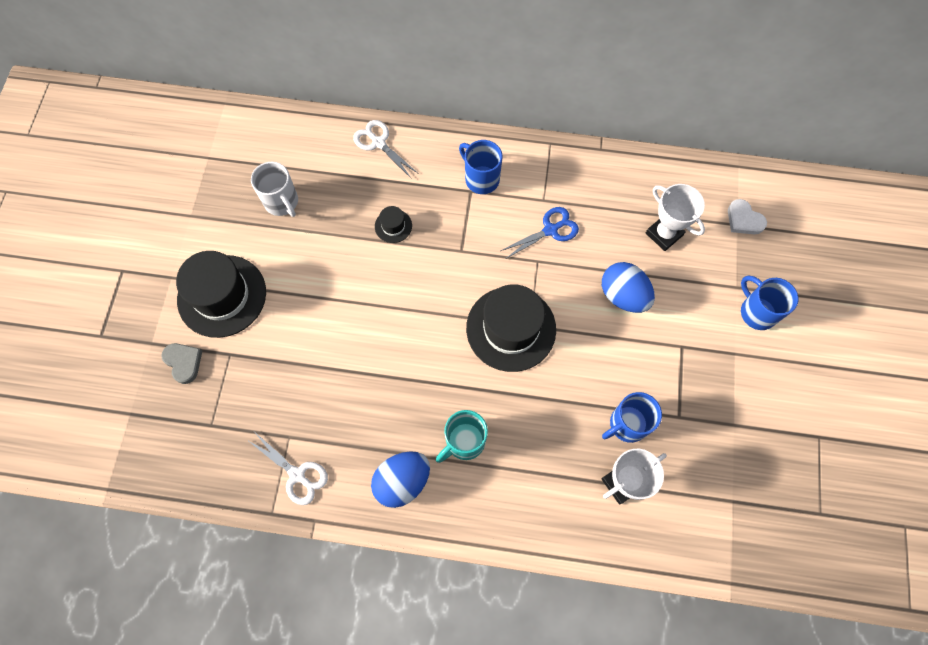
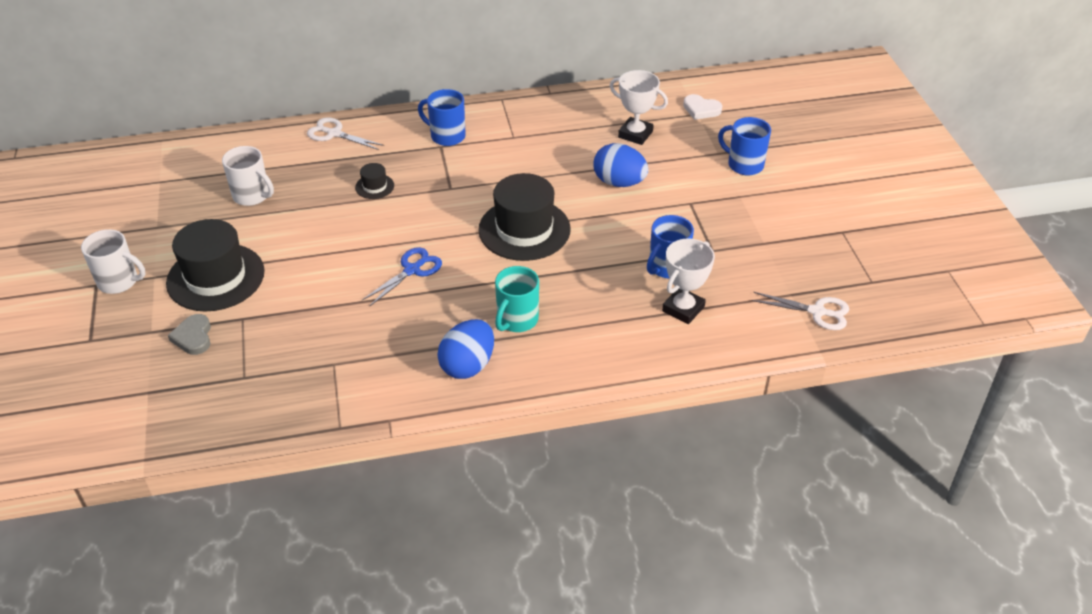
camera: 20 degrees left, 25 degrees down
(142, 273) = (119, 281): none -> white mug
(183, 362) = (193, 337): grey heart -> grey heart turned 135 degrees counterclockwise
(297, 475) = (355, 390): white scissors -> white scissors (817, 312)
(550, 230) = (529, 155): blue scissors -> blue scissors (412, 270)

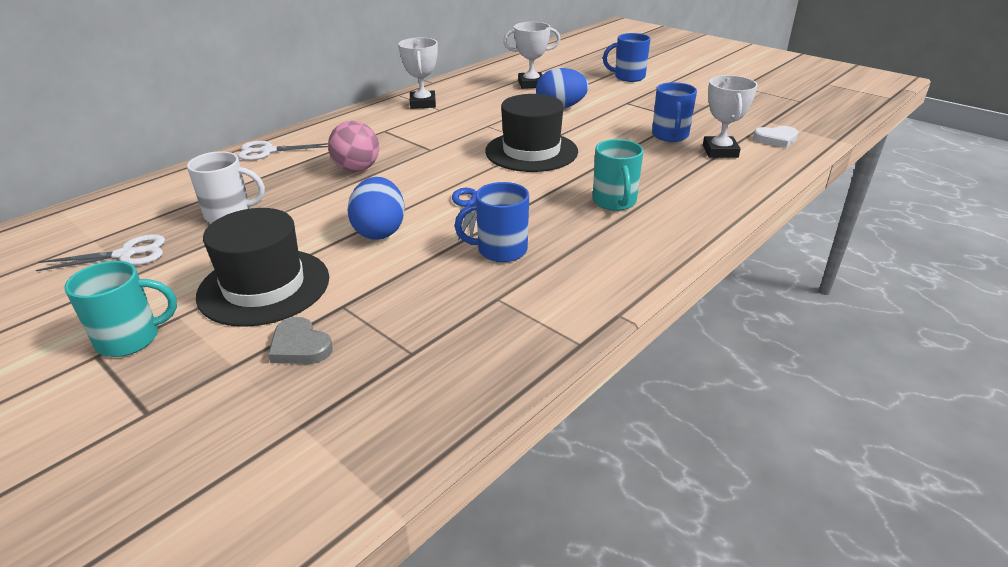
camera: 35 degrees left, 10 degrees down
(119, 281) = (131, 339): white mug -> turquoise mug
(374, 186) = (357, 169): black hat -> pink ball
(446, 136) = (381, 124): blue mug -> blue mug (500, 250)
(468, 365) = (624, 245): blue egg -> blue egg (379, 231)
(508, 122) = (423, 103): none -> white trophy
(701, 109) = (556, 63): white heart -> white heart (776, 139)
(817, 312) = (800, 123): white scissors -> white scissors (126, 254)

